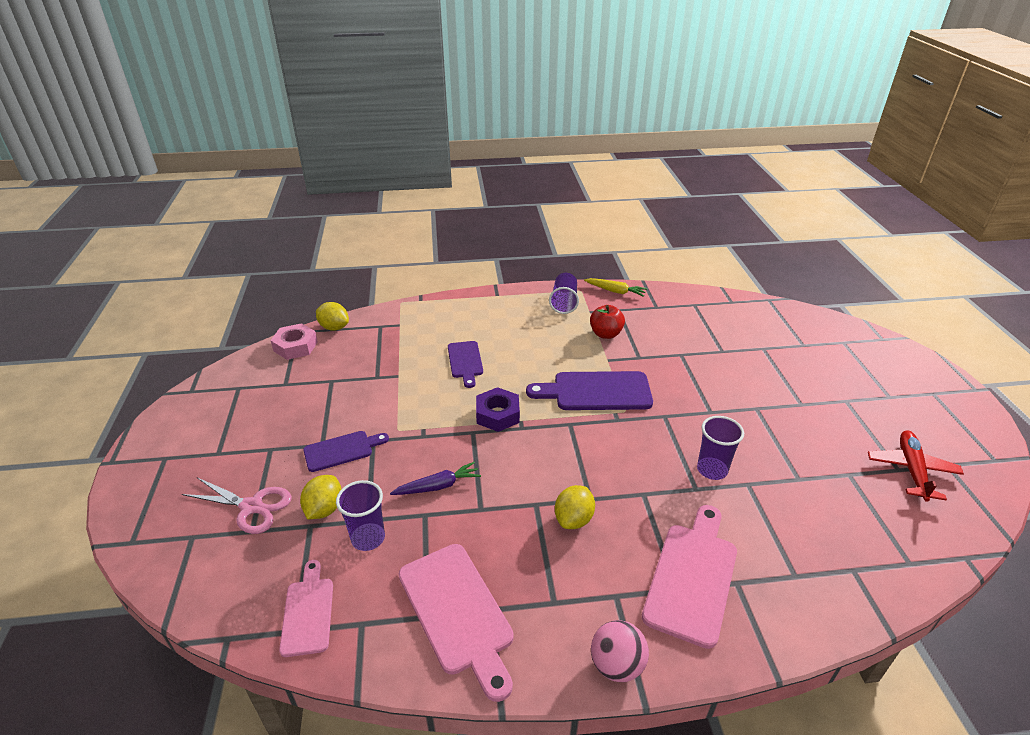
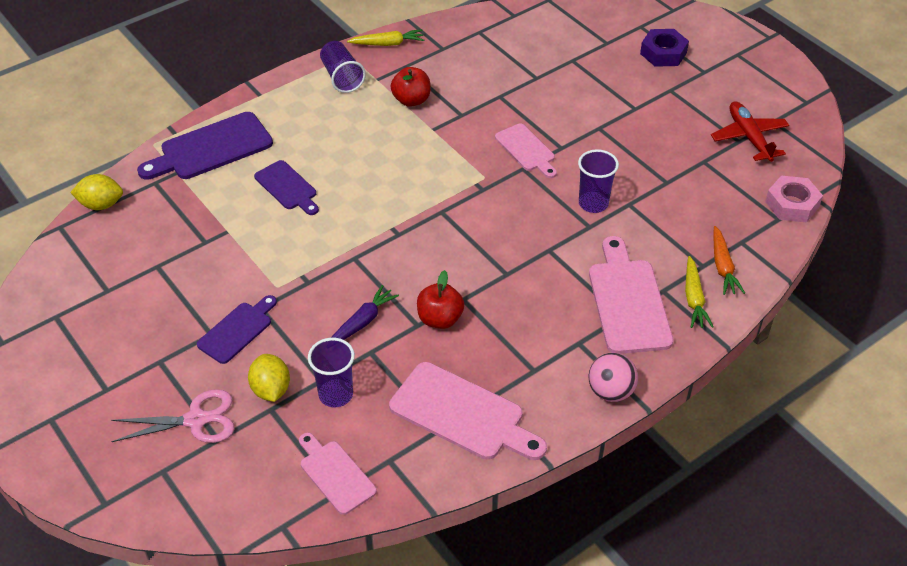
camera: 30 degrees left, 10 degrees up
(295, 346) = (76, 244): pink nut -> pink nut (792, 204)
(497, 414) = (365, 230): purple nut -> purple nut (663, 53)
(503, 513) = (440, 319): none -> red apple
(573, 519) = (505, 297): yellow lemon -> none
(596, 391) = (444, 168): purple cutting board -> purple cutting board (211, 148)
(677, 402) = (526, 150): none -> pink cutting board
(767, 606) = (694, 298): none -> yellow carrot
(818, 587) = (723, 267): none -> orange carrot

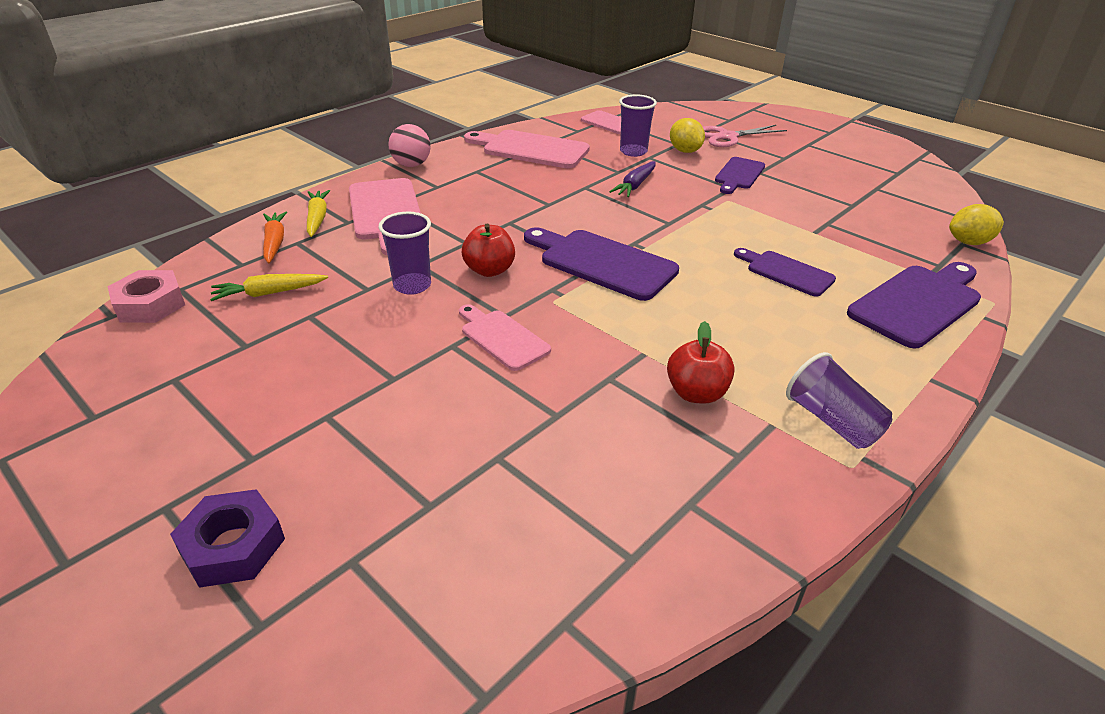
camera: 170 degrees right, 10 degrees down
(388, 44) = (800, 502): yellow carrot -> yellow carrot (269, 293)
(434, 213) = (602, 263): none -> purple cutting board
(440, 319) = (566, 191): red apple -> red apple (489, 270)
(749, 137) = (153, 386): red plane -> none

